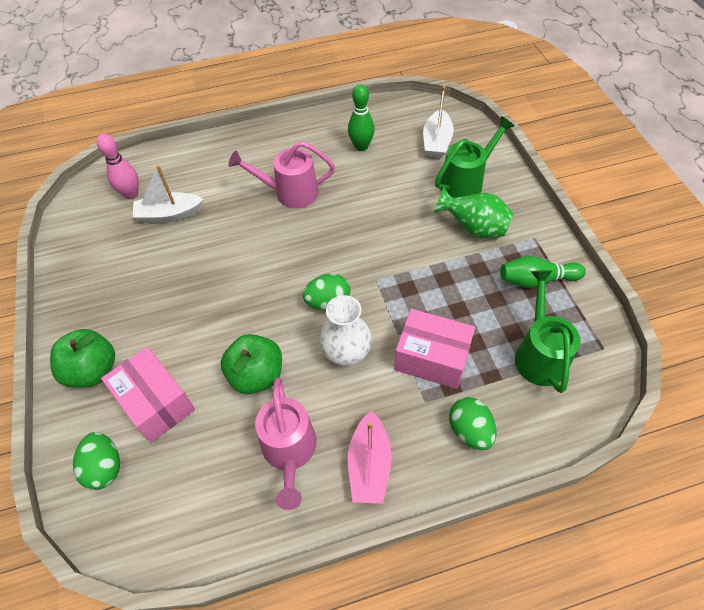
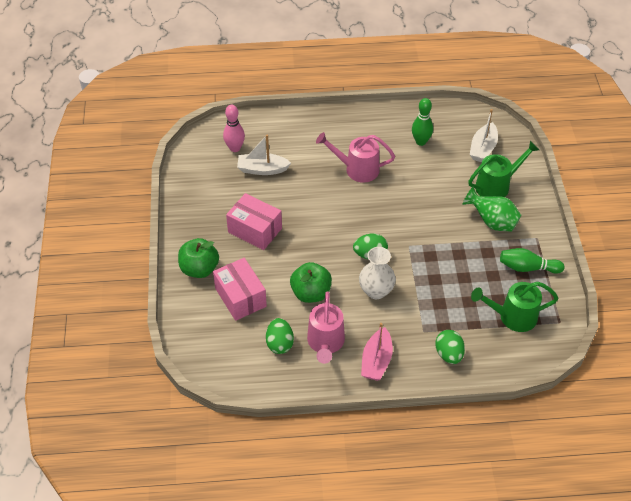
camera: 10 degrees right, 5 degrees down
(105, 467) = (204, 329): green egg -> green egg (279, 343)
(432, 358) = (435, 305): pink box -> pink box (255, 230)
(538, 353) = (512, 317): green watering can -> green watering can turned 105 degrees counterclockwise

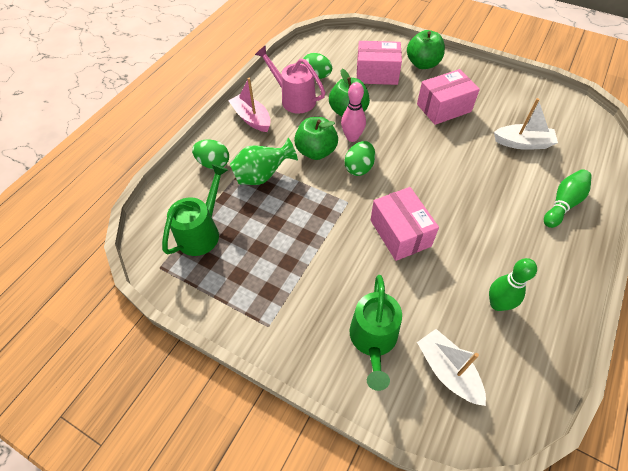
camera: 125 degrees right, 5 degrees up
(235, 148) = (565, 136): pink bowling pin -> pink bowling pin (352, 137)
(262, 169) = (522, 143): white boat -> white boat turned 60 degrees clockwise
(356, 169) = (482, 215): pink watering can -> none
(376, 291) = (316, 151): white vase -> green apple
(410, 205) = (400, 233): none -> pink box
(492, 222) = (323, 295): green vase -> green vase (262, 176)
(527, 268) = (240, 286): green bowling pin -> green bowling pin (563, 204)

